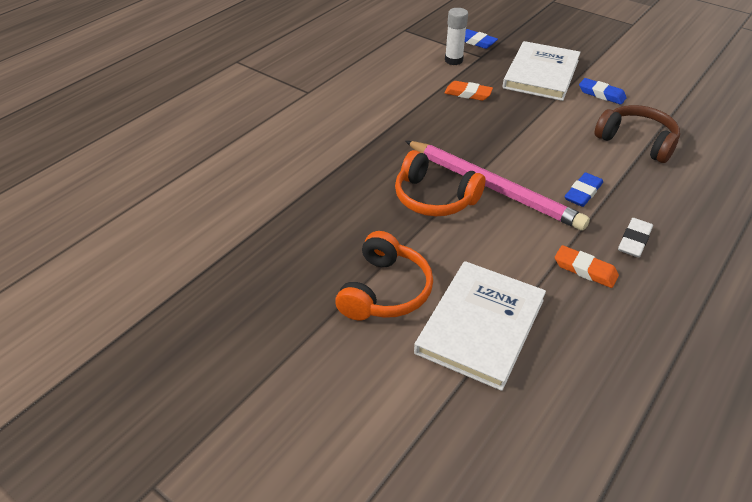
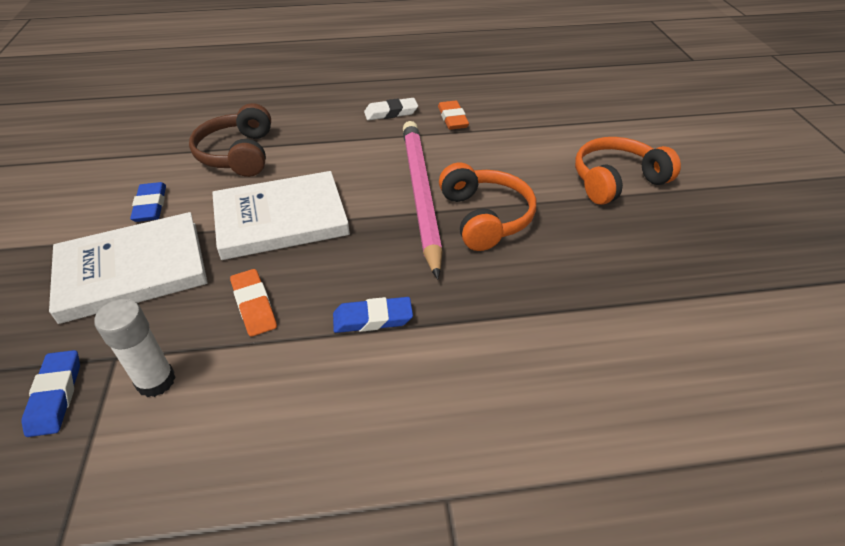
camera: 135 degrees left, 0 degrees up
(480, 326) = (569, 132): white book -> white book (281, 219)
(583, 193) = (361, 151): blue eraser -> blue eraser (372, 319)

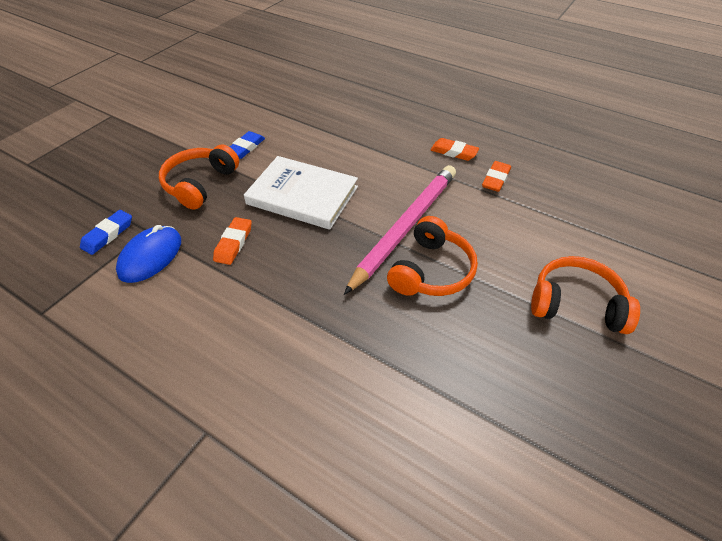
camera: 40 degrees right, 5 degrees up
(132, 270) = (200, 184): white book -> orange headphones
(156, 381) = (150, 256): white glue stick -> blue mouse
(238, 154) = (324, 136): brown headphones -> none
(372, 319) = (284, 294): blue eraser -> none
(391, 113) = (454, 152): white eraser -> orange eraser

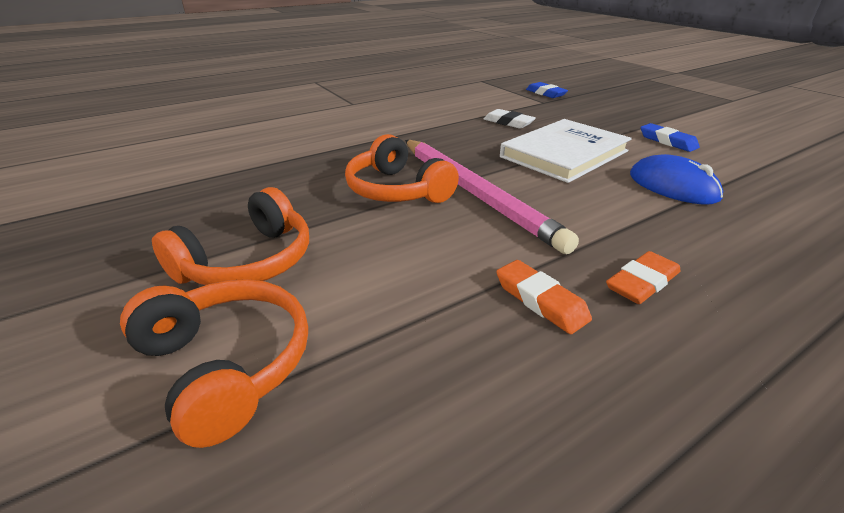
camera: 115 degrees right, 15 degrees down
(150, 256) = (512, 101): blue mouse -> blue mouse (673, 186)
(200, 184) = (601, 120): orange headphones -> orange headphones (226, 365)
(233, 243) = (508, 122): orange eraser -> white eraser

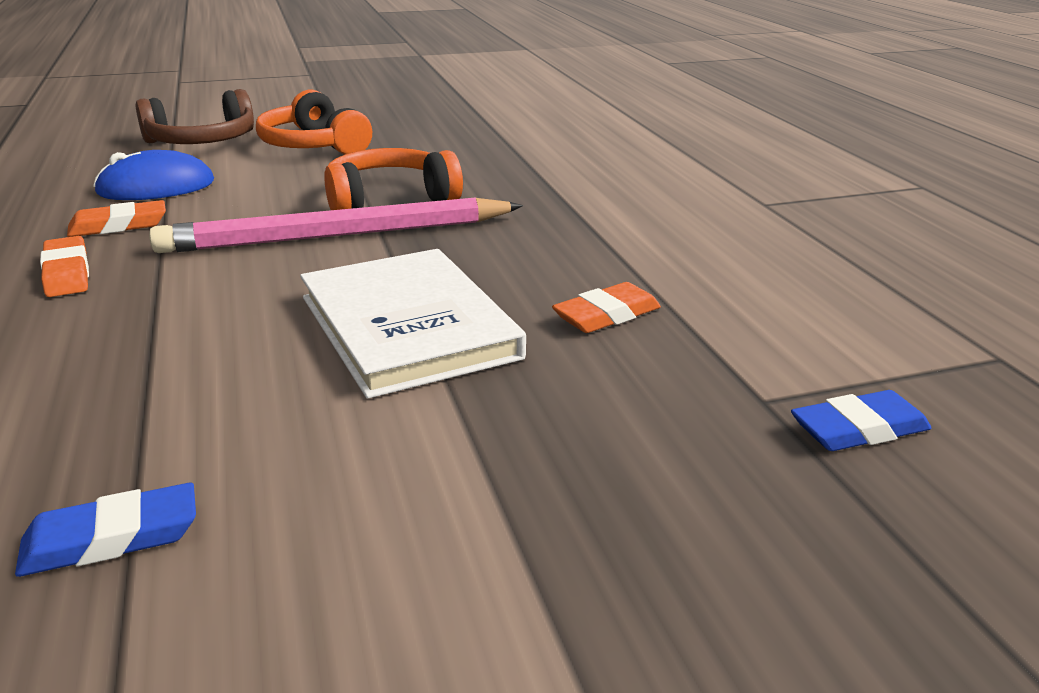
camera: 105 degrees right, 5 degrees down
(226, 365) = (202, 141): orange headphones -> brown headphones
(508, 122) = (606, 315): white eraser -> orange eraser
(667, 141) = (376, 484): blue eraser -> blue eraser (111, 538)
(673, 186) = (196, 384): blue mouse -> blue mouse (156, 187)

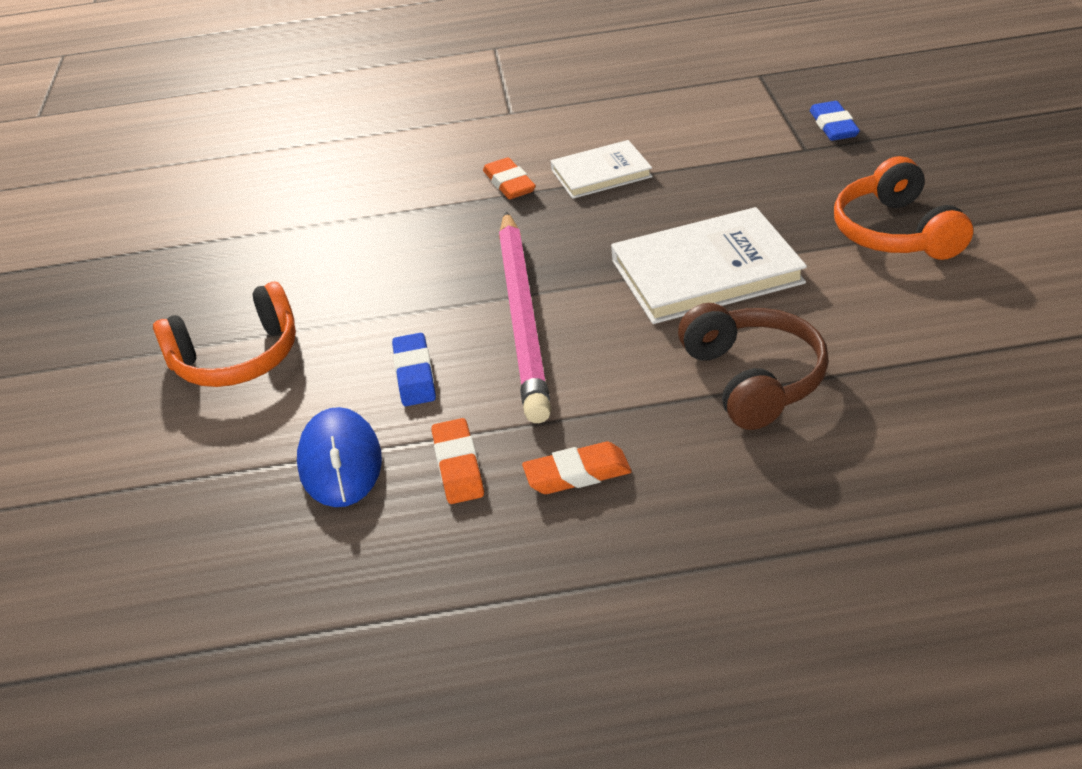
camera: 75 degrees left, 10 degrees up
(111, 538) = (957, 361): blue eraser -> blue eraser (414, 374)
(202, 141) = (171, 454): brown headphones -> brown headphones (753, 379)
(389, 200) = (440, 294): orange headphones -> orange headphones (896, 232)
(606, 315) = (696, 191): orange eraser -> orange eraser (509, 183)
(637, 257) = (601, 173): none -> white book

